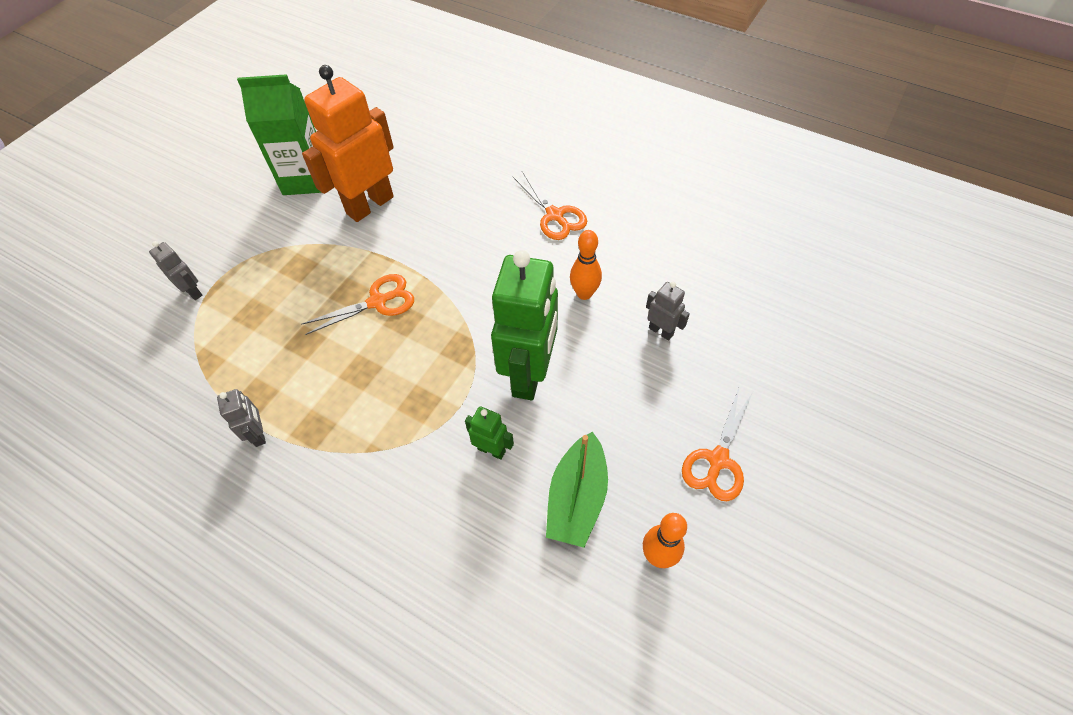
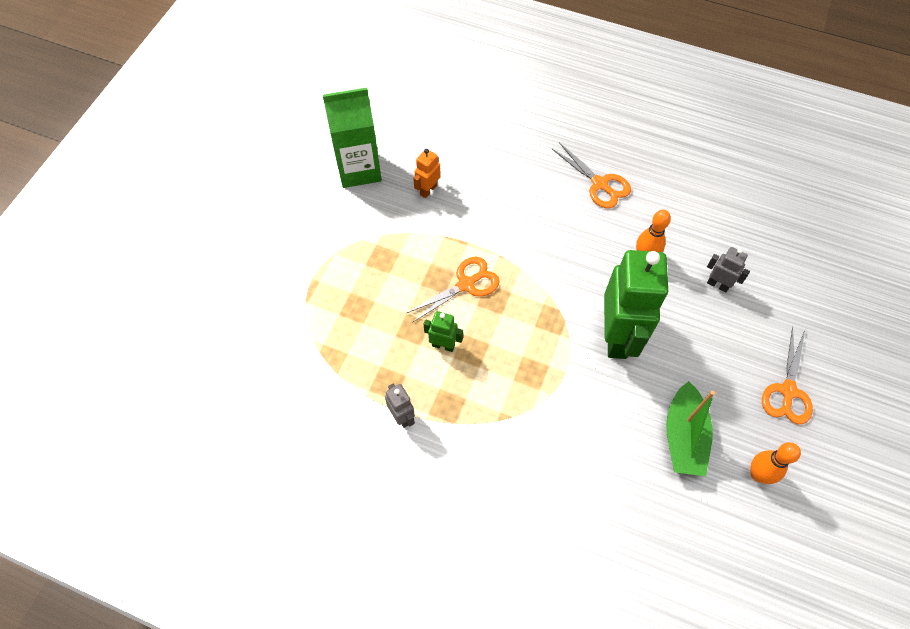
camera: 10 degrees left, 5 degrees up
(193, 291) = (294, 292): grey robot -> none
(369, 205) = (428, 190): orange robot -> orange robot, size x0.44
(491, 450) = (603, 405): green robot -> green robot (443, 345)

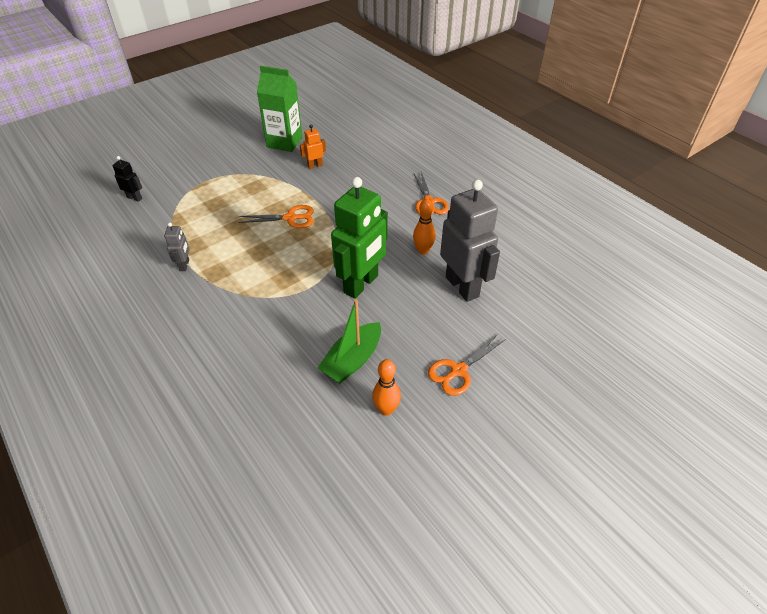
camera: 30 degrees right, 15 degrees down
(244, 351) = (134, 198): none -> black robot
(443, 345) = (245, 241): green robot -> none
(717, 284) = (462, 286): grey robot -> grey robot, size x2.26

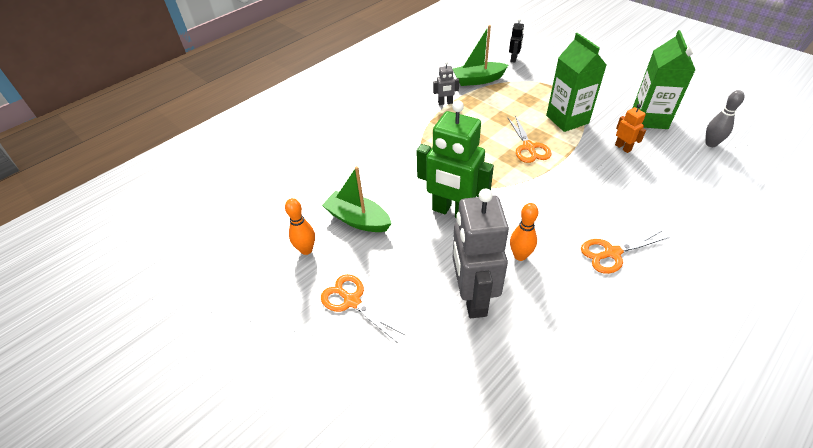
camera: 85 degrees right, 0 degrees up
(156, 232) = (478, 80): none -> green boat
(261, 186) = (567, 119): none -> green carton
(329, 124) = (711, 144): none -> grey bowling pin
(462, 286) = (472, 298): grey robot -> grey robot turned 120 degrees clockwise

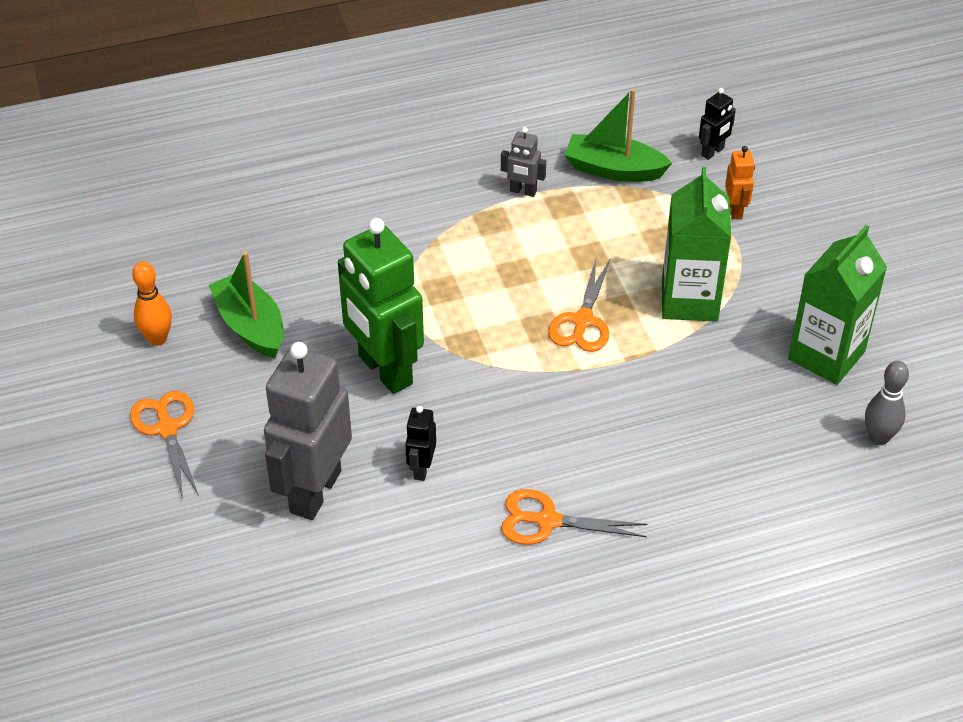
camera: 25 degrees right, 0 degrees up
(520, 256) = (421, 468): orange bowling pin -> black robot
(623, 147) = (729, 383): orange robot -> orange robot (735, 210)

